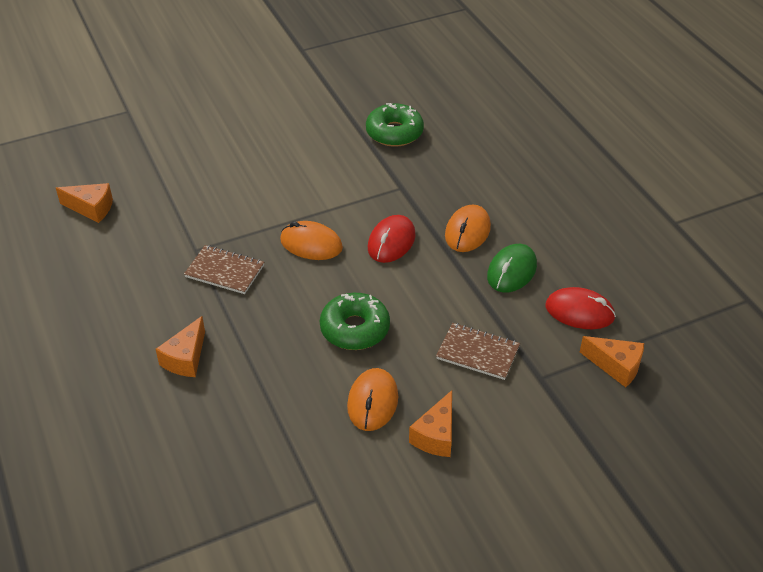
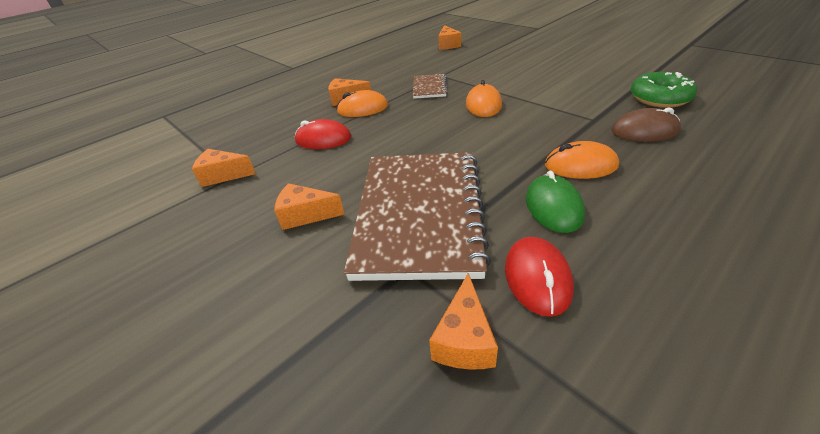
camera: 75 degrees right, 5 degrees down
(309, 510) = (223, 175): none -> orange cheese
(355, 329) = (408, 145): green donut -> none
(372, 402) = (334, 173): orange mouse -> orange mouse (363, 109)
(391, 242) = (521, 133): red mouse -> red mouse (323, 139)
(441, 171) = (644, 131): none -> brown mouse
(477, 353) = (419, 213): brown notebook -> brown notebook, size x2.29
(511, 271) = (553, 207): green mouse -> green mouse turned 75 degrees clockwise

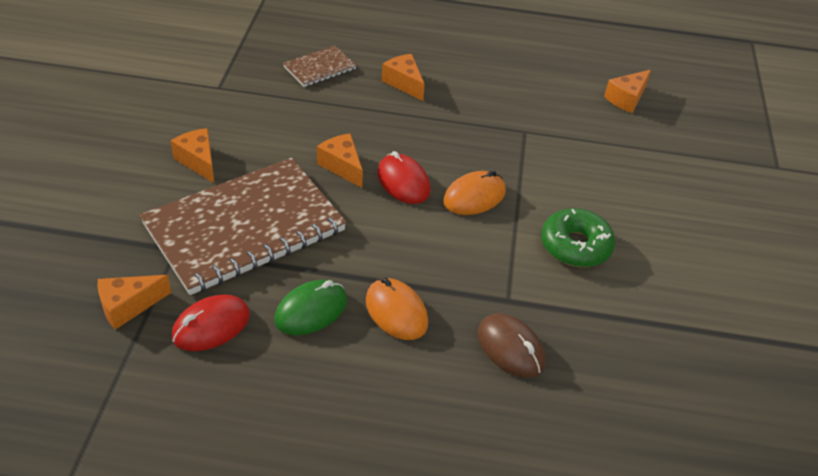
camera: 45 degrees right, 5 degrees up
(223, 175) = (215, 81): orange cheese -> orange cheese (342, 166)
(323, 139) = (313, 110): red mouse -> red mouse (403, 182)
(363, 109) = (393, 106): orange mouse -> none
(429, 87) = (483, 135): brown notebook -> brown notebook (319, 68)
(659, 98) = (614, 348): green donut -> green donut (575, 246)

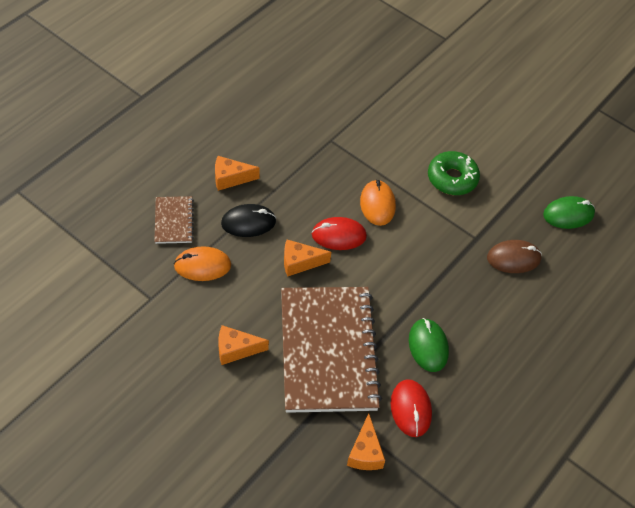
camera: 60 degrees left, 10 degrees up
(361, 114) = (248, 222): none -> black mouse
(396, 312) = (454, 301): orange mouse -> orange mouse (202, 266)
(627, 99) = (335, 66): orange cheese -> none
(638, 383) = (568, 214): none -> green mouse

